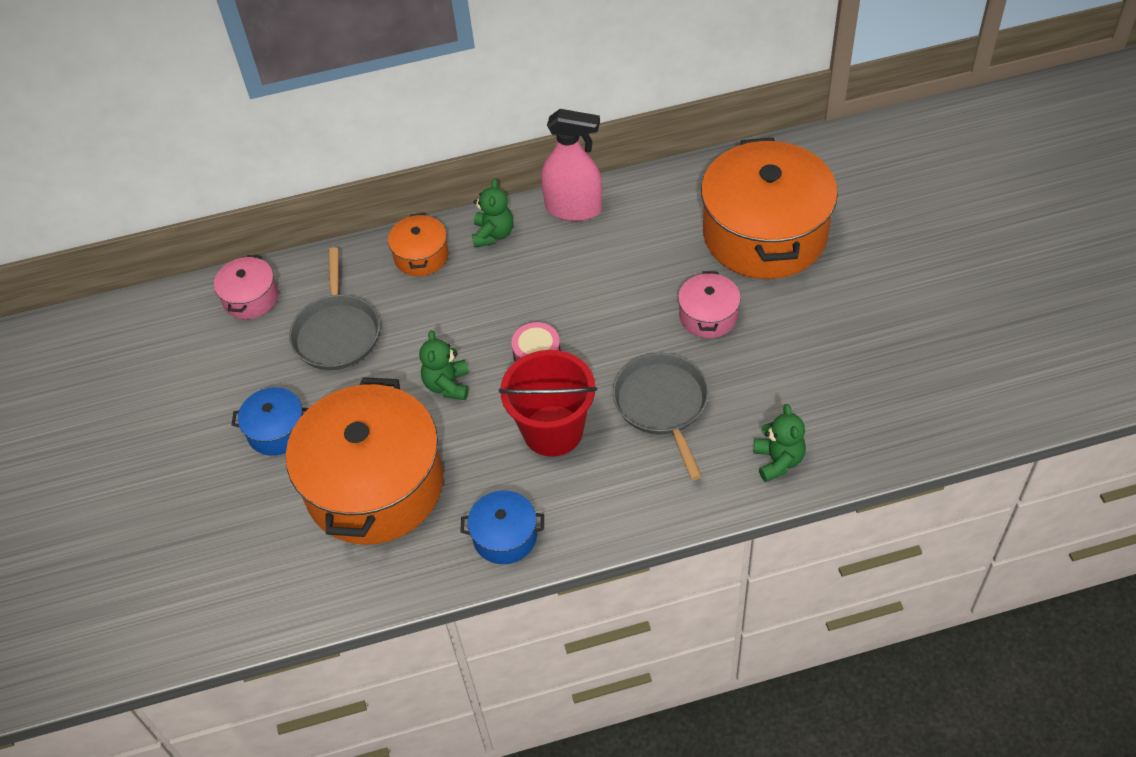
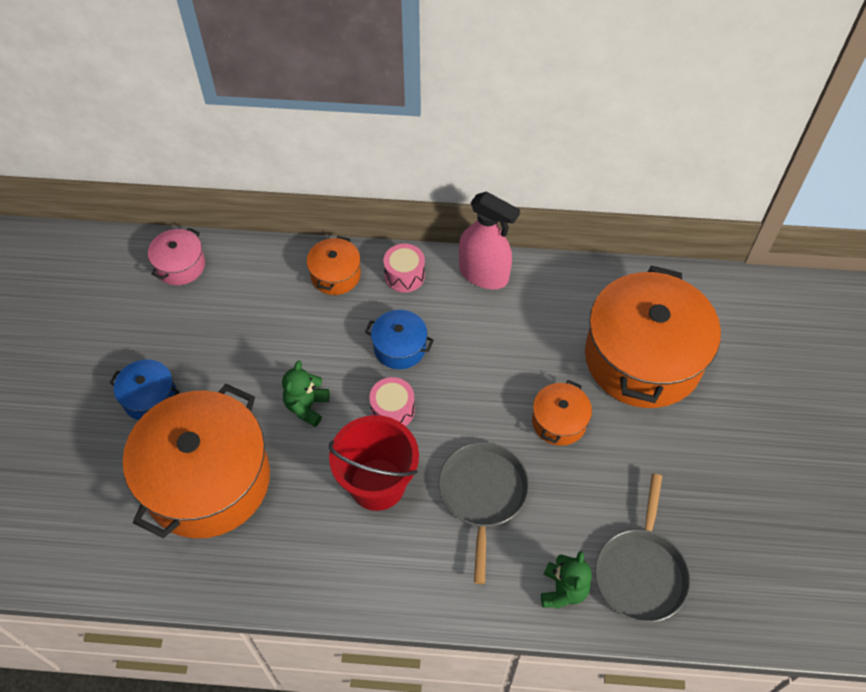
camera: 15 degrees right, 5 degrees up
(337, 333) = (236, 323): grey pan -> grey pan (641, 573)
(493, 234) = (404, 275): green teddy bear -> pink drum
(505, 536) = (294, 571): blue pot -> blue pot (399, 347)
(708, 316) = (559, 421): pink pot -> orange pot

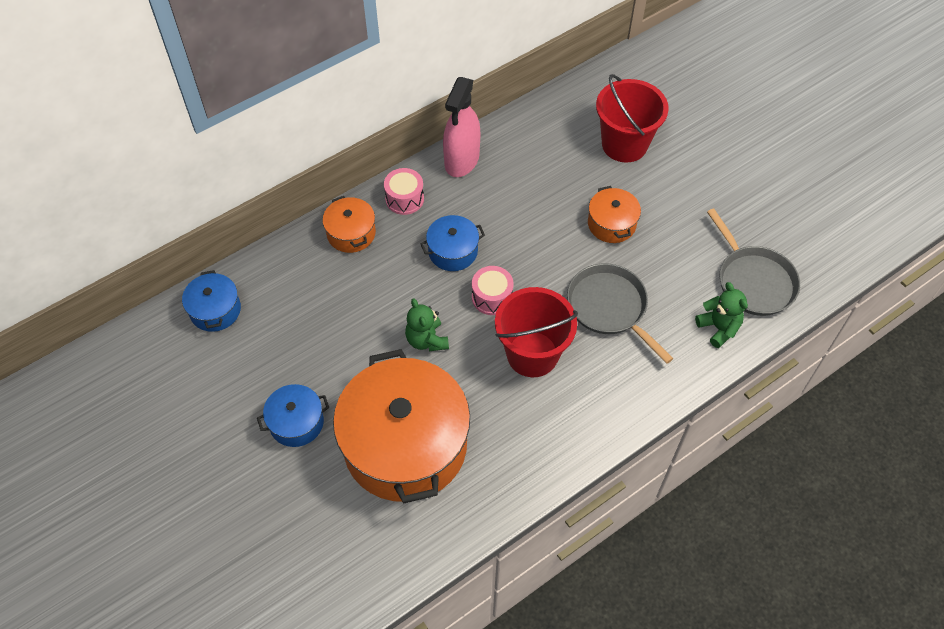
camera: 40 degrees left, 0 degrees up
(180, 265) = (215, 310): pink pot -> blue pot
(483, 274) = (462, 160): pink spray bottle -> pink spray bottle turned 120 degrees clockwise
(643, 358) = (624, 144): orange pot -> red bucket

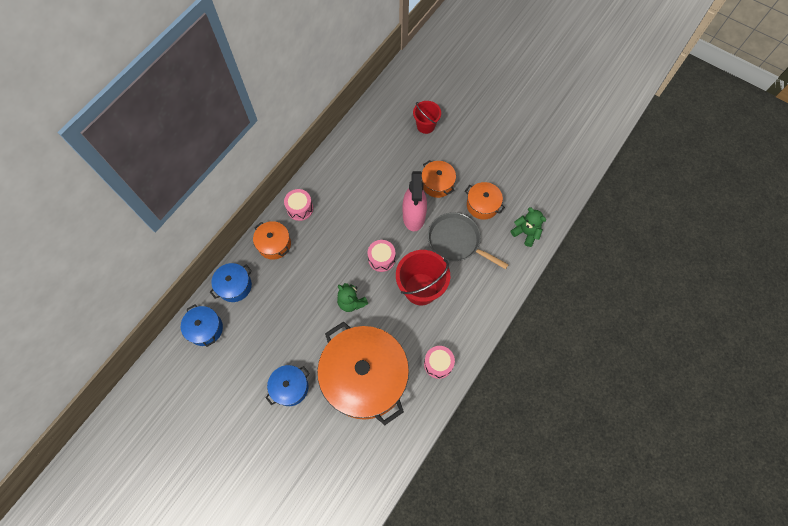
camera: 20 degrees left, 10 degrees up
(453, 251) = (345, 235): blue pot -> blue pot (234, 286)
(462, 160) = (327, 169): pink spray bottle -> pink spray bottle (414, 216)
(518, 462) = (438, 364): none -> pink drum
(624, 144) = (425, 126): red bucket -> red bucket, size x0.60
(667, 271) = (482, 205): none -> orange pot
(753, 281) = (535, 195): grey pan -> none

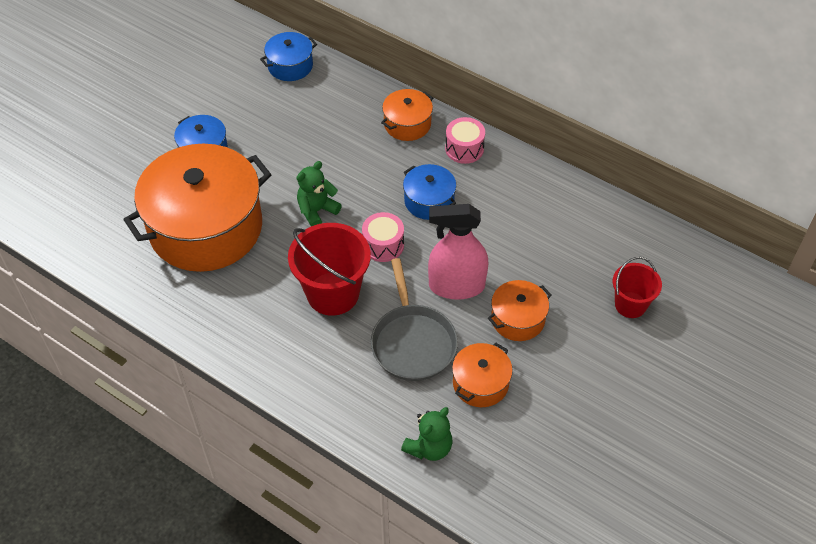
camera: 90 degrees right, 15 degrees down
(234, 286) = (347, 88): blue pot -> blue pot (429, 201)
(438, 364) = (214, 313): pink drum -> none
(456, 241) = (413, 342): grey pan -> grey pan turned 135 degrees clockwise

